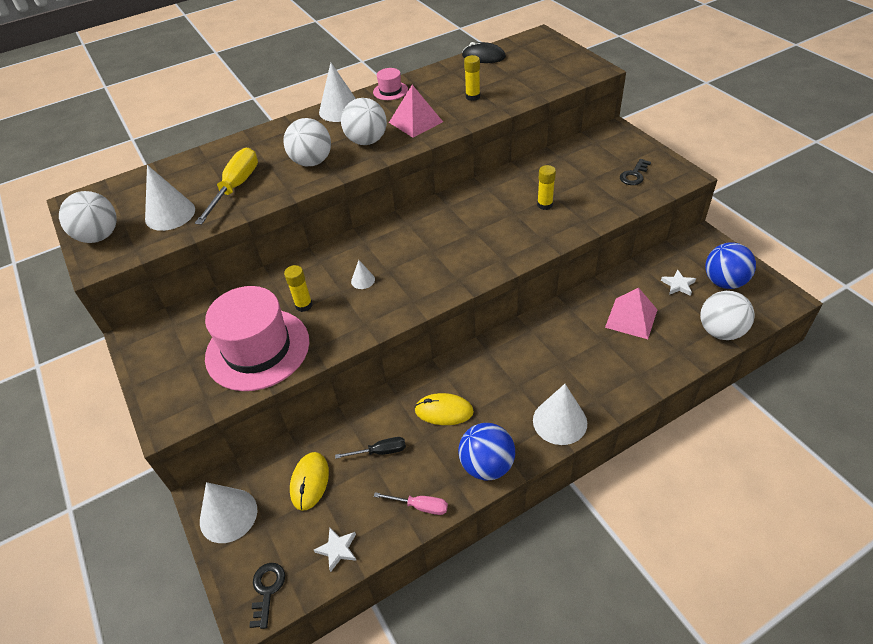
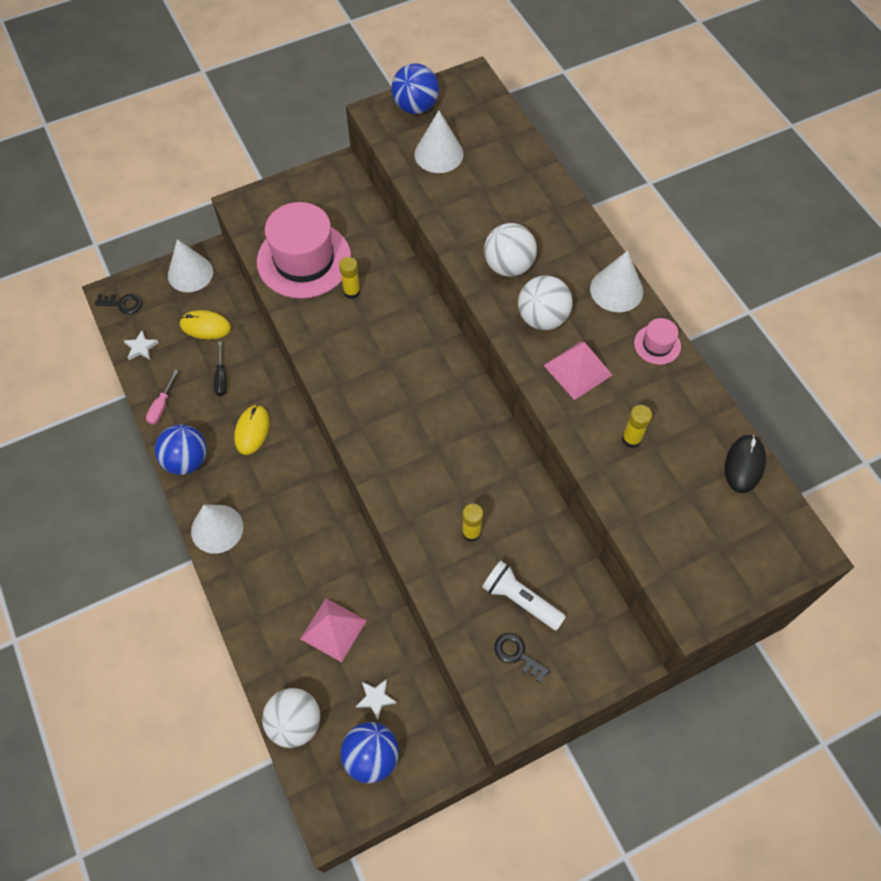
camera: 90 degrees right, 15 degrees up
(99, 236) = (415, 107): white ball -> blue ball
(236, 187) = (473, 202): yellow screwdriver -> none
(363, 280) = (376, 341): white cone -> none
(592, 177) = (520, 600): none -> white flashlight

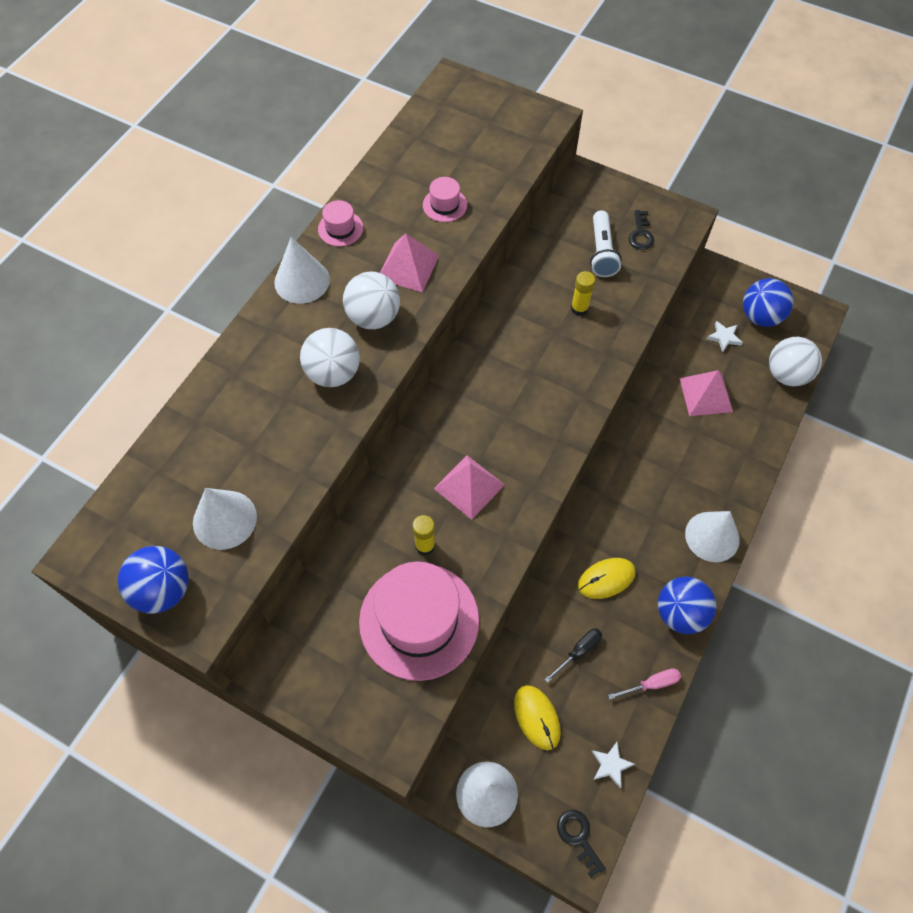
camera: 125 degrees left, 0 degrees up
(373, 344) = (469, 486): none -> pink pyramid
(631, 439) = (444, 205): yellow glue stick -> pink hat
(744, 464) = (411, 135): black mouse -> none

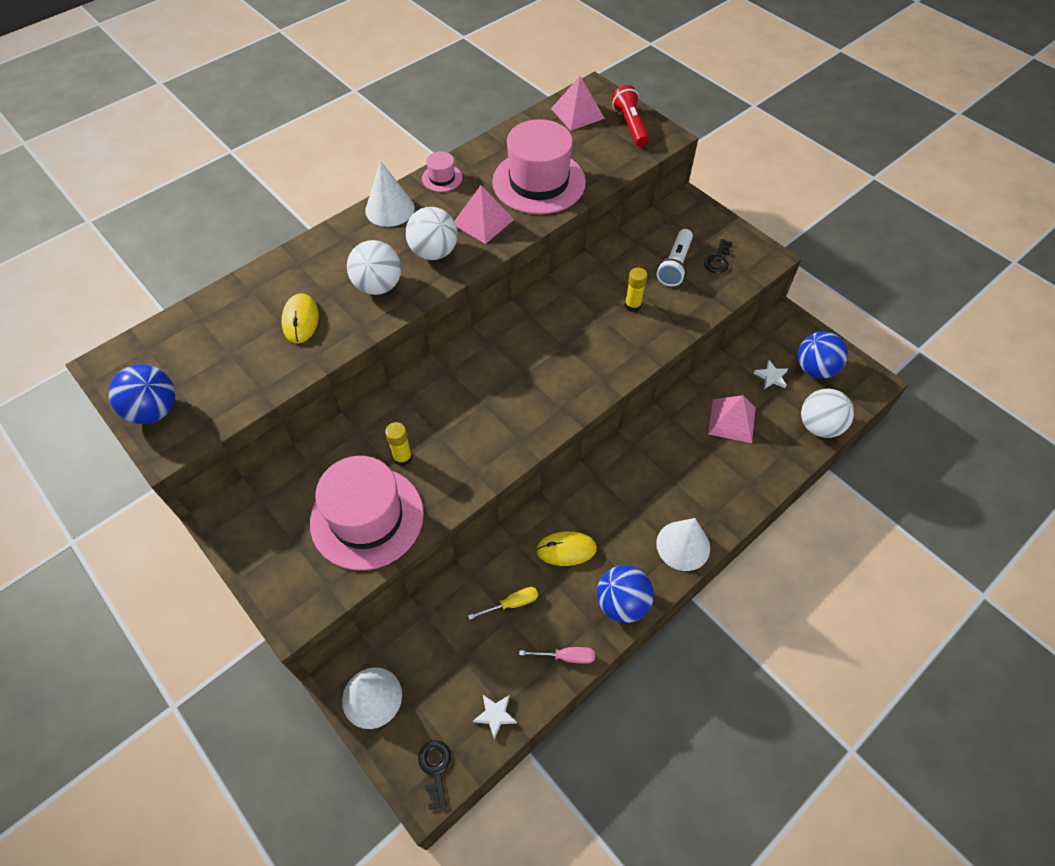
camera: 20 degrees right, 5 degrees down
(224, 519) = (231, 372): white cone -> none
(444, 205) = (539, 182): pink hat -> pink hat, size x2.29
(469, 486) = (464, 421): pink pyramid -> pink pyramid (577, 113)
(509, 113) = (630, 125): none -> red flashlight
(537, 717) = (447, 647): yellow mouse -> yellow mouse (300, 320)
(578, 651) = (512, 604): black screwdriver -> yellow screwdriver

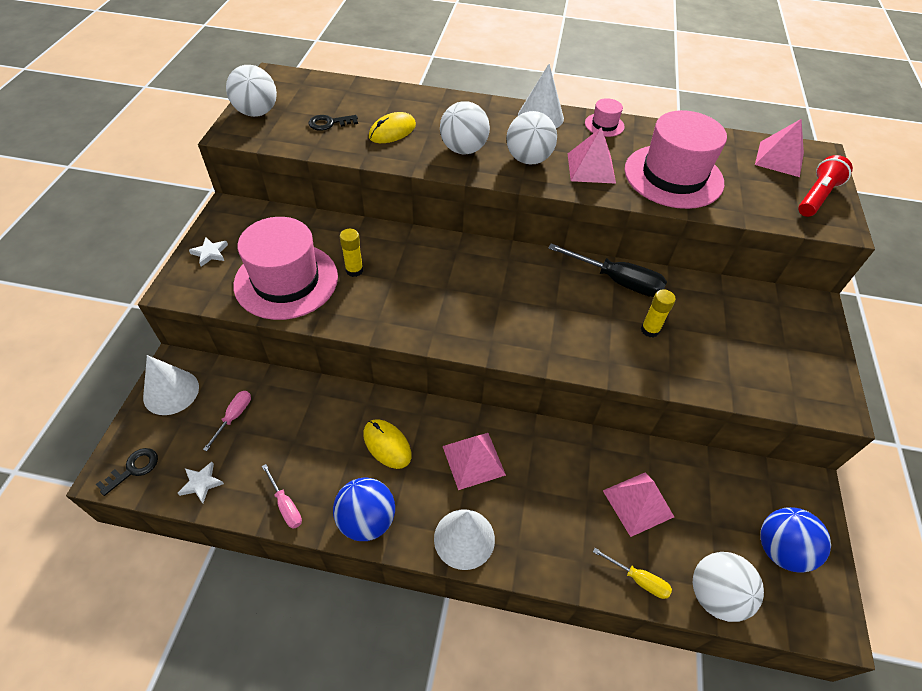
camera: 50 degrees right, 5 degrees down
(154, 410) = (257, 112): blue ball -> white ball
(445, 654) = (234, 417): none -> pink screwdriver
(512, 604) = (308, 435): yellow screwdriver -> yellow screwdriver (638, 579)
(573, 290) = (617, 281): none -> black screwdriver
(625, 498) = (473, 460): none -> pink pyramid
(675, 265) = (731, 336): white flashlight -> none
(718, 260) = (779, 366): black key -> black key (329, 123)
(771, 377) = (725, 511): white star -> white star (210, 253)

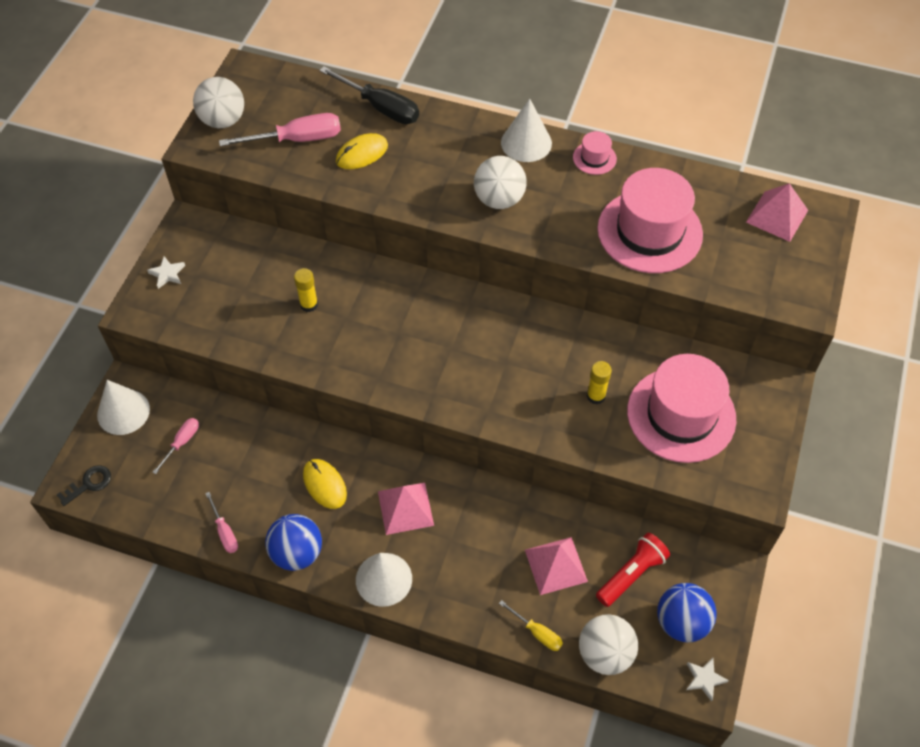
camera: 10 degrees right, 5 degrees up
(201, 483) = (149, 503): white star -> white star (704, 679)
(286, 280) = (240, 311): pink hat -> pink hat (681, 415)
(329, 123) = (297, 139): black key -> pink screwdriver
(463, 149) = (433, 182): white ball -> none
(591, 168) = (563, 215): pink pyramid -> none
(617, 281) = (578, 338): black screwdriver -> black screwdriver (381, 107)
(816, 197) = (798, 268): red flashlight -> red flashlight (631, 574)

